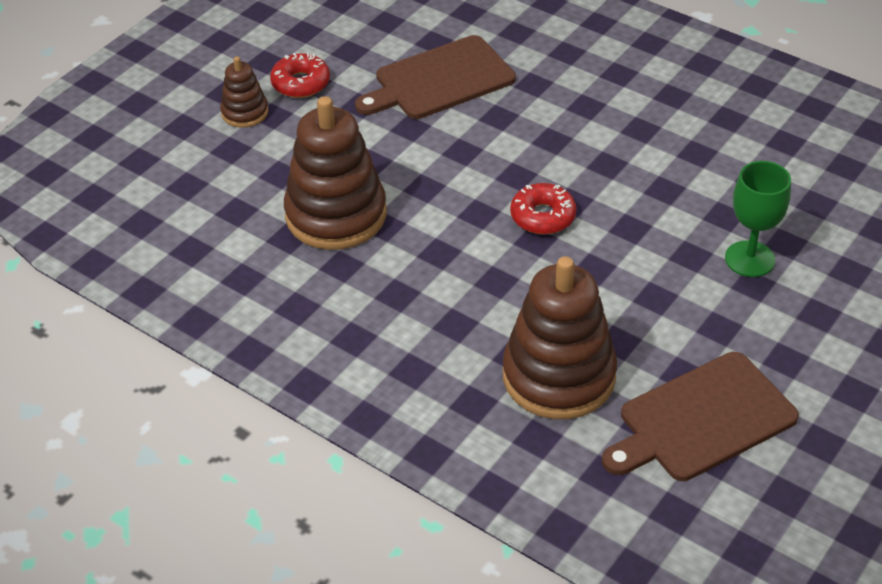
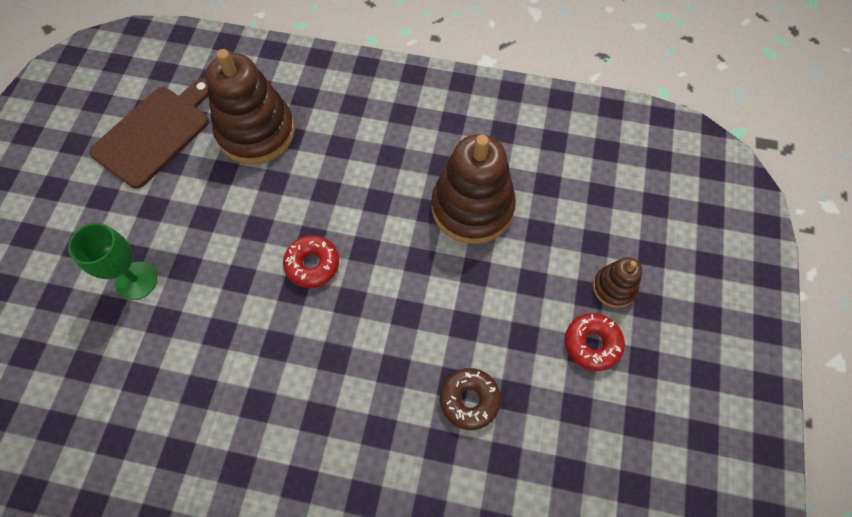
camera: 155 degrees right, 20 degrees up
(440, 80) = (469, 400): brown cutting board -> brown donut

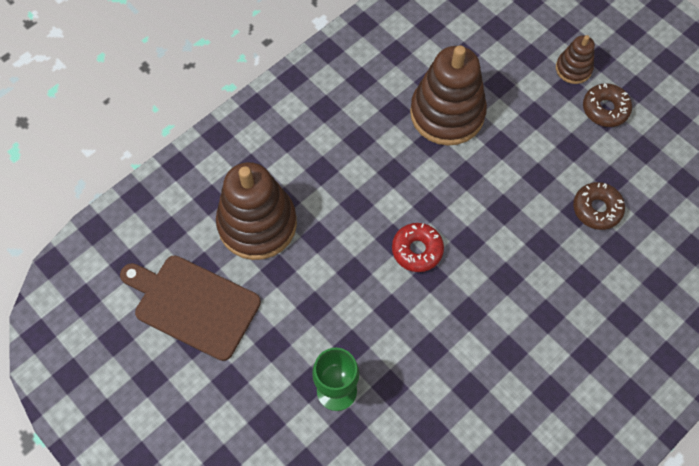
camera: 55 degrees left, 0 degrees up
(155, 133) = (193, 305): brown cutting board -> brown cutting board turned 45 degrees counterclockwise
(592, 344) = (605, 109): red donut -> brown donut

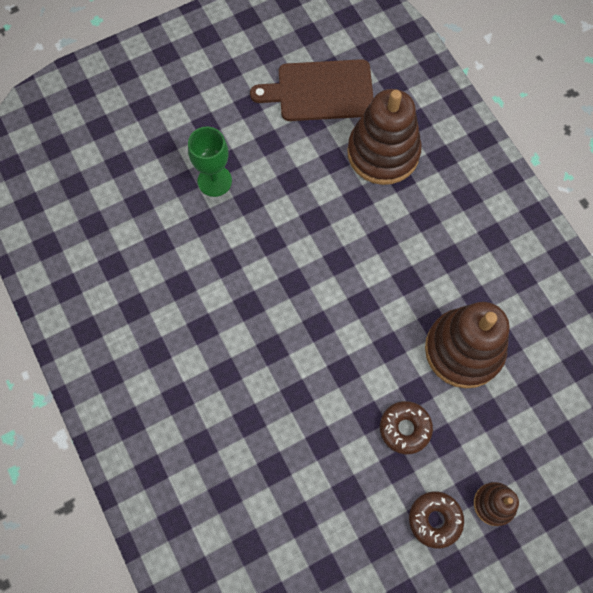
camera: 105 degrees right, 5 degrees up
(193, 305) = (320, 91): brown cutting board -> brown cutting board turned 135 degrees counterclockwise
(417, 250) = (322, 278): red donut -> none
(596, 209) = (319, 463): brown donut -> brown donut (405, 428)

